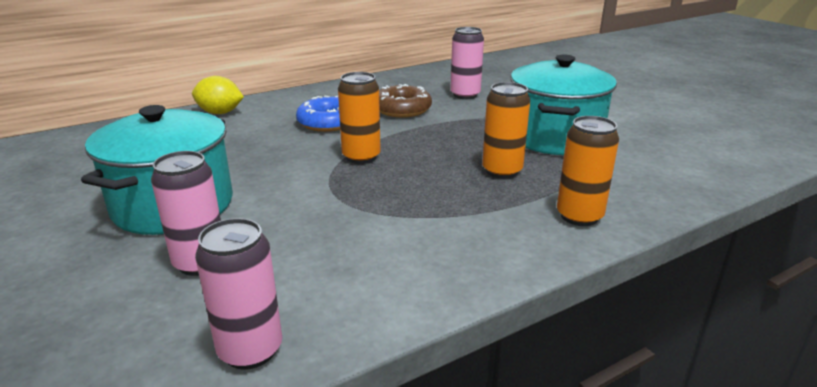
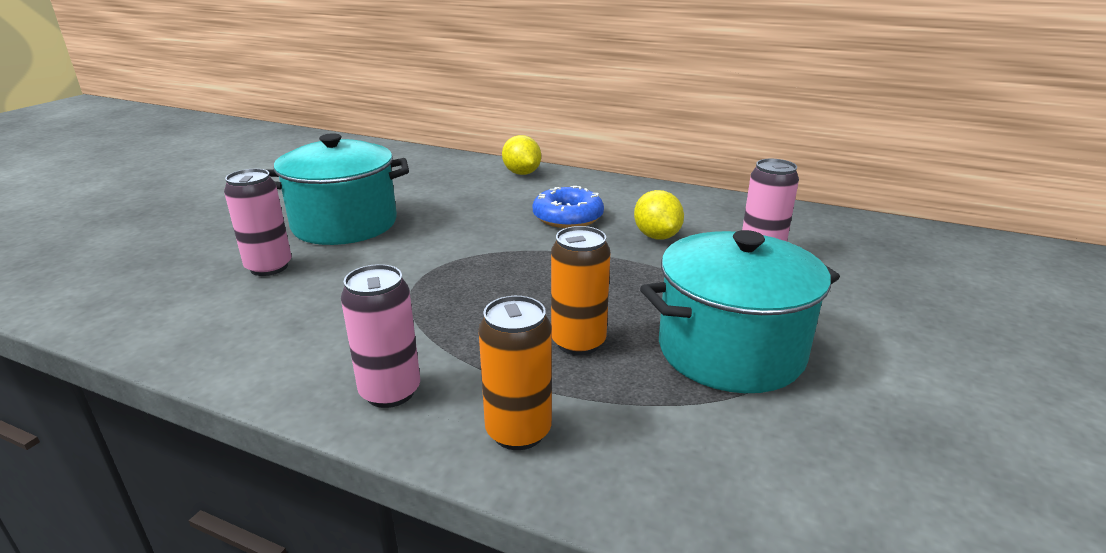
camera: 55 degrees right, 0 degrees up
(250, 350) = (163, 331): pink can -> pink can (390, 392)
(361, 157) = (513, 258): orange can -> none
(402, 109) = (656, 236): brown donut -> yellow lemon

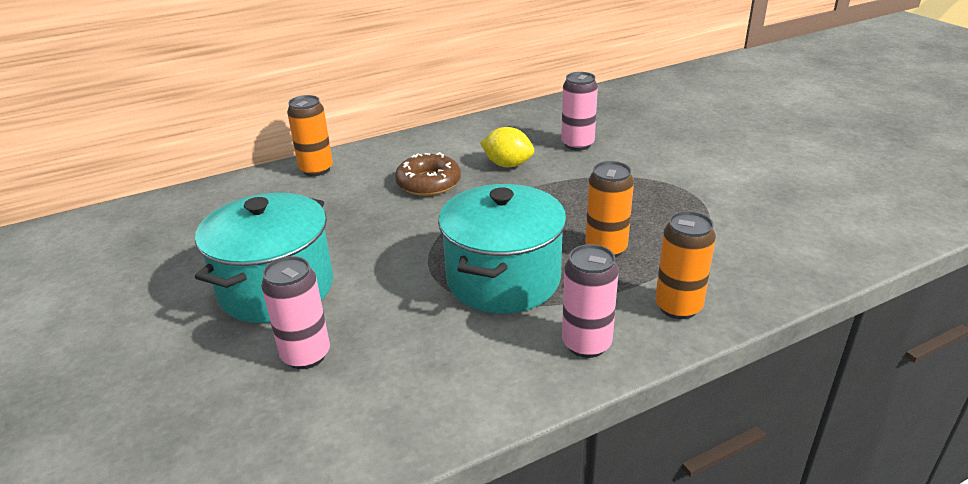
camera: 50 degrees left, 5 degrees up
(522, 173) = (316, 169): yellow lemon -> orange can
(568, 217) = (428, 183): blue donut -> brown donut
(730, 350) = (668, 204): turquoise pot -> turquoise pot (503, 279)

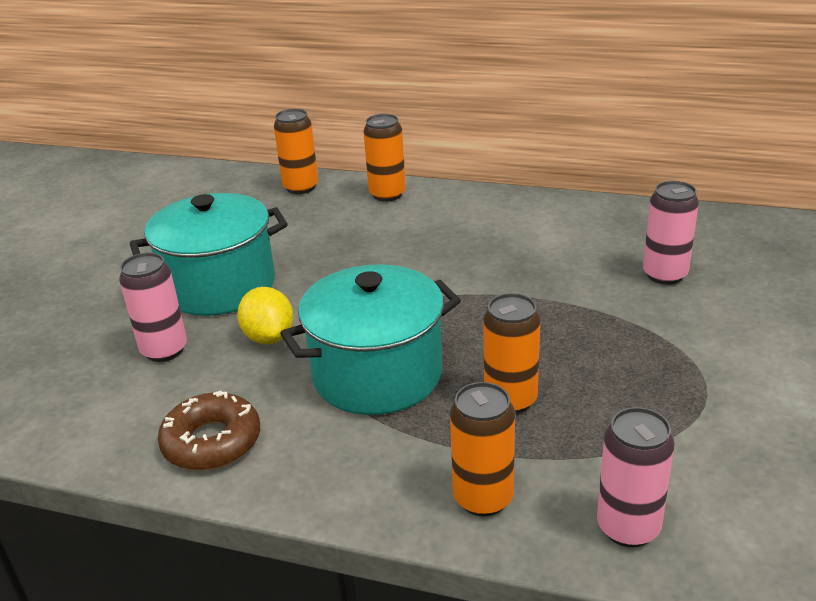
camera: 45 degrees right, 0 degrees up
(229, 192) = (301, 187): none -> orange can
(428, 183) = (456, 249): brown donut -> brown donut (212, 442)
(507, 165) = (555, 264): yellow lemon -> yellow lemon (269, 337)
(586, 344) = (350, 474): pink can -> pink can (628, 527)

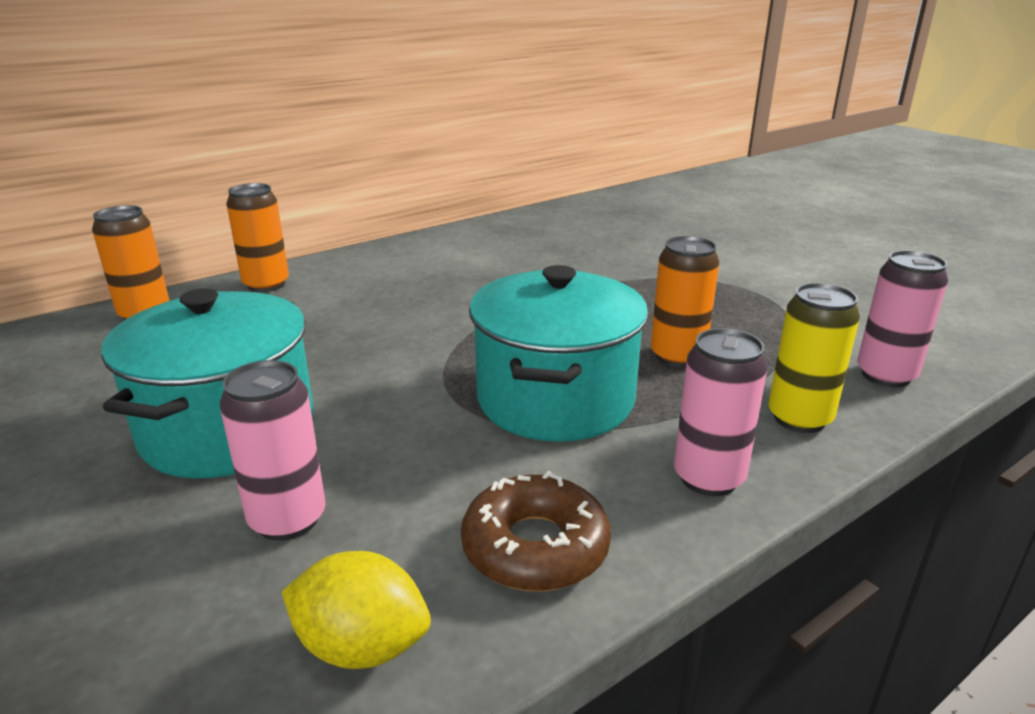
camera: 55 degrees left, 5 degrees down
(269, 337) = (391, 435): yellow lemon -> yellow lemon (361, 646)
(483, 498) = (799, 418): orange can -> yellow can
(664, 275) = (598, 247): pink can -> pink can (708, 478)

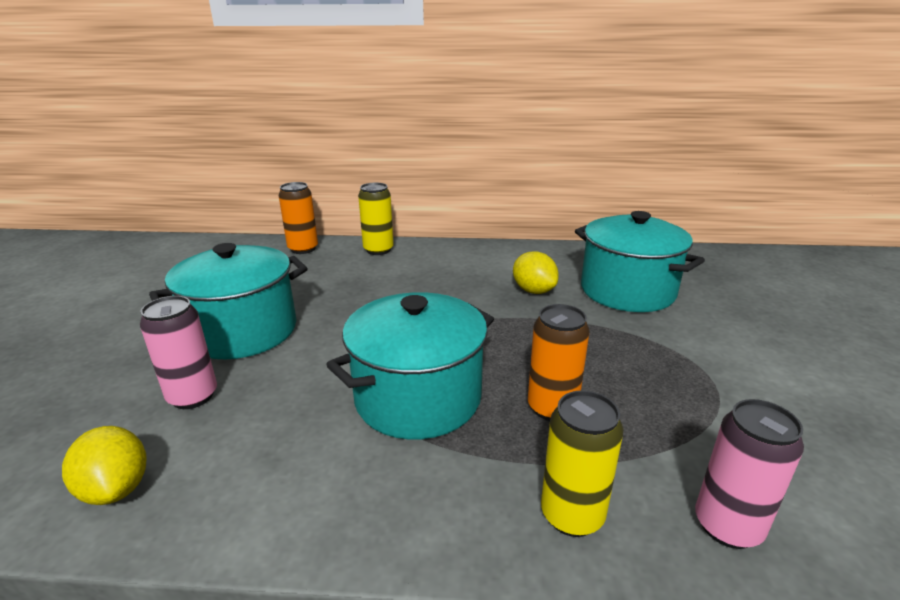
camera: 40 degrees right, 0 degrees up
(266, 285) = (378, 250): orange can -> yellow can
(515, 271) = (533, 291): none -> yellow lemon
(535, 547) = (259, 491): brown donut -> none
(598, 245) = (627, 291): none -> turquoise pot
(708, 478) = (425, 516): pink can -> none

